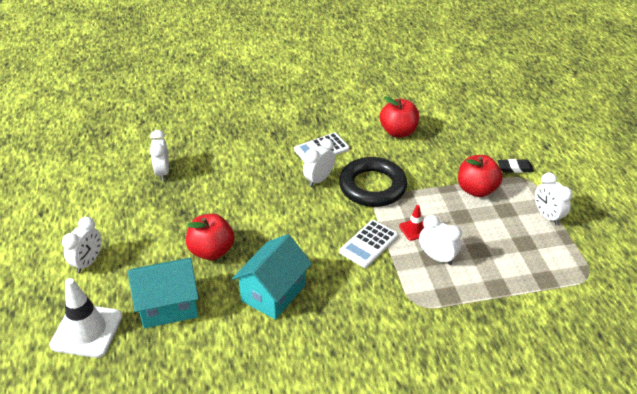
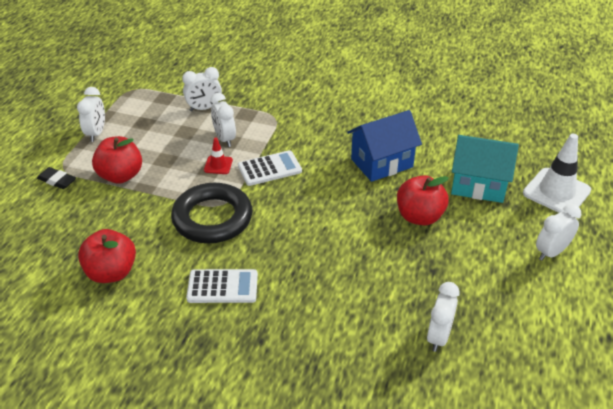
camera: 150 degrees left, 0 degrees up
(273, 293) = (381, 163): turquoise house -> blue house
(319, 180) = (260, 248): white clock -> white clock (204, 108)

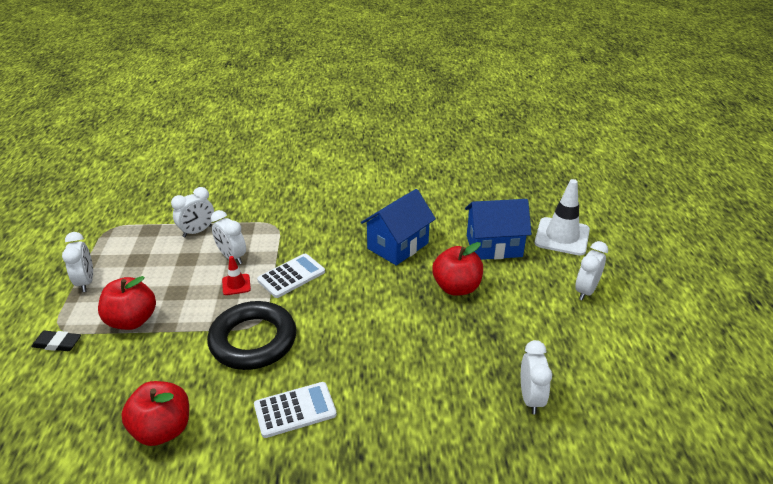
camera: 20 degrees left, 5 degrees down
(478, 185) = (494, 246): turquoise house -> blue house

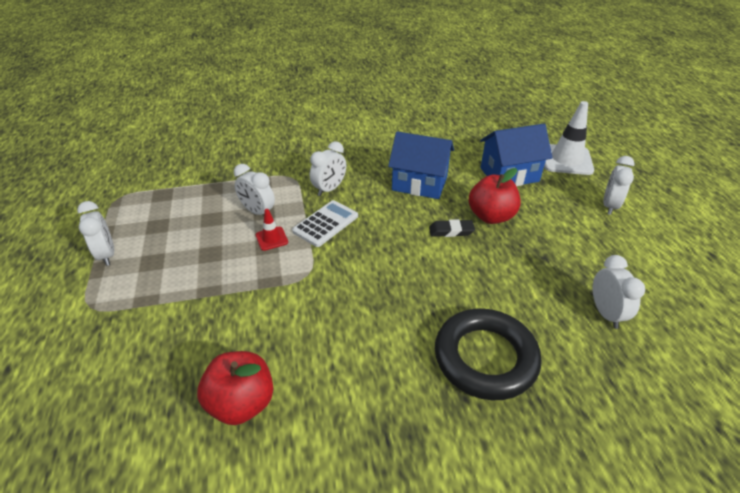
camera: 10 degrees left, 5 degrees up
(57, 344) = (92, 325): black eraser -> black eraser (451, 231)
(132, 320) = (171, 289): red apple -> none
(197, 231) = (213, 191): white clock -> white clock (329, 189)
(253, 340) = (309, 293): black ring -> black ring (485, 358)
(295, 410) = (378, 359): white calculator -> none
(398, 246) = (419, 184): blue house -> blue house turned 75 degrees clockwise

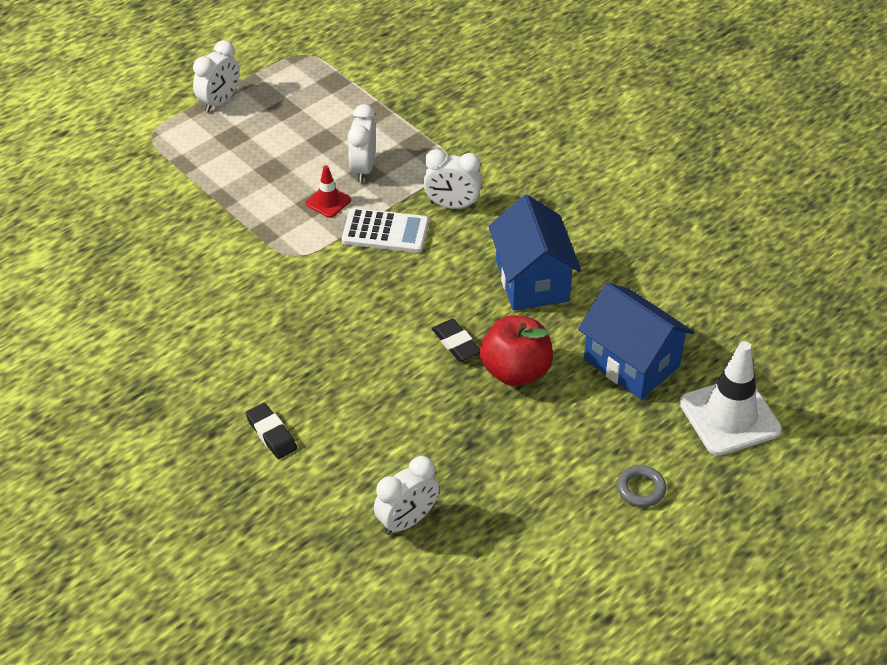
camera: 60 degrees right, 5 degrees up
(241, 403) = (116, 287): red apple -> none
(485, 358) = (271, 434): black ring -> black eraser
(609, 206) = (641, 489): white clock -> grey ring

